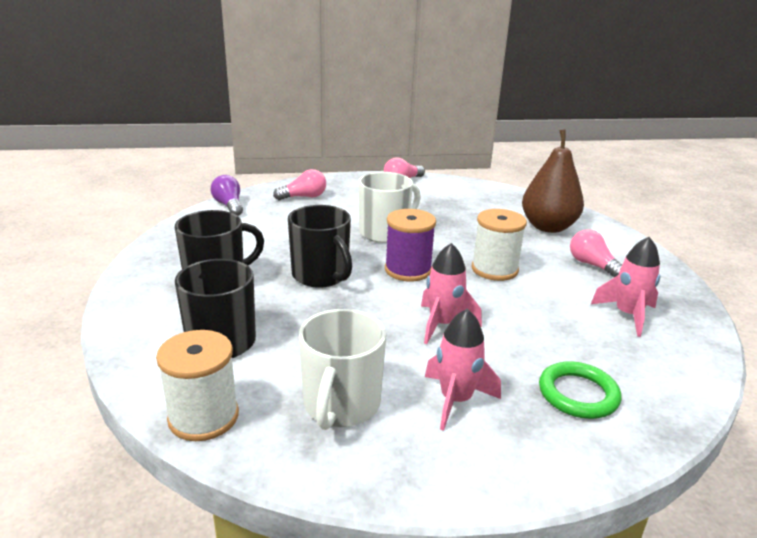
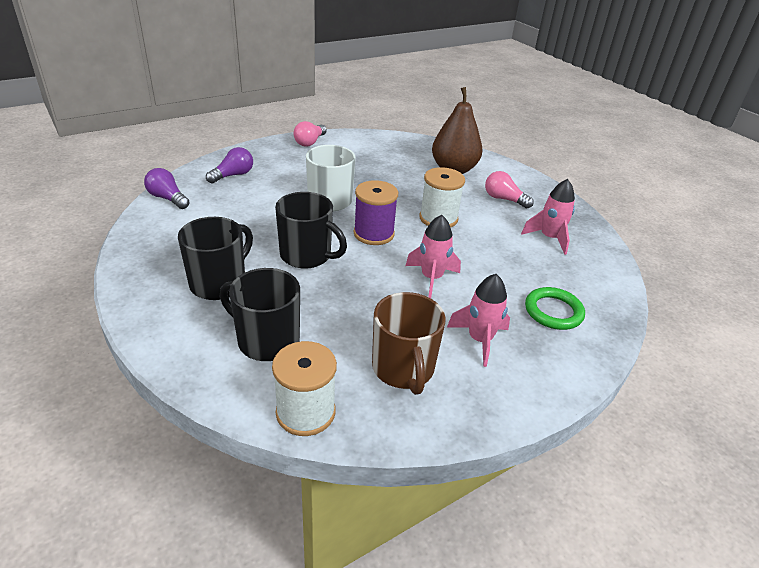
camera: 25 degrees left, 10 degrees up
(304, 197) = (233, 175): pink light bulb -> purple light bulb
(341, 405) = (403, 369): white mug -> brown mug

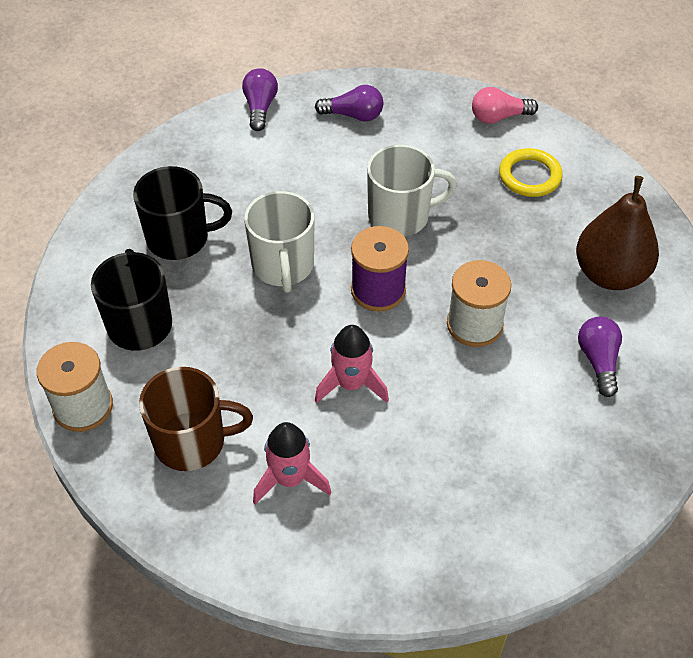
camera: 55 degrees right, 15 degrees up
(307, 255) = (283, 266): black mug -> white mug
(362, 155) = (529, 176): none -> yellow ring
(403, 369) = (192, 441): brown mug -> brown mug turned 135 degrees counterclockwise
(504, 199) = (598, 361): pink light bulb -> purple light bulb
(549, 238) = (558, 451): pink rocket -> none
(553, 311) = (404, 522): green ring -> none

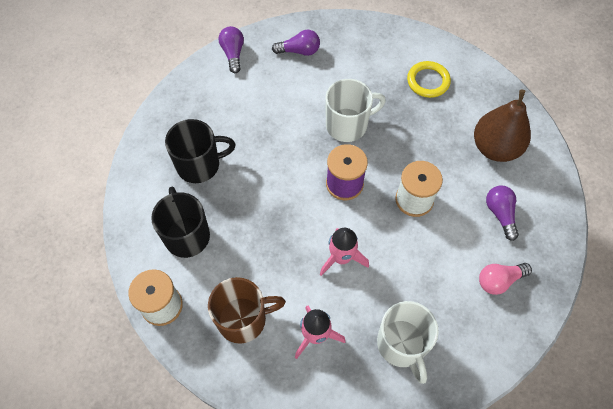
camera: 10 degrees left, 10 degrees up
(283, 266) = (276, 175): white mug -> white mug (402, 345)
(498, 117) = (398, 38): pink light bulb -> pink light bulb (499, 280)

